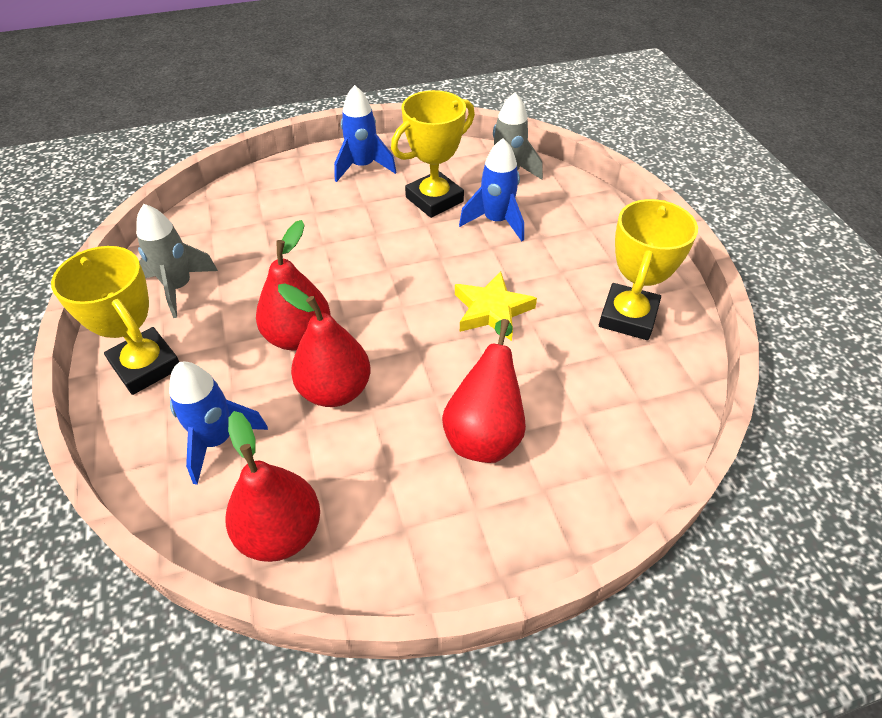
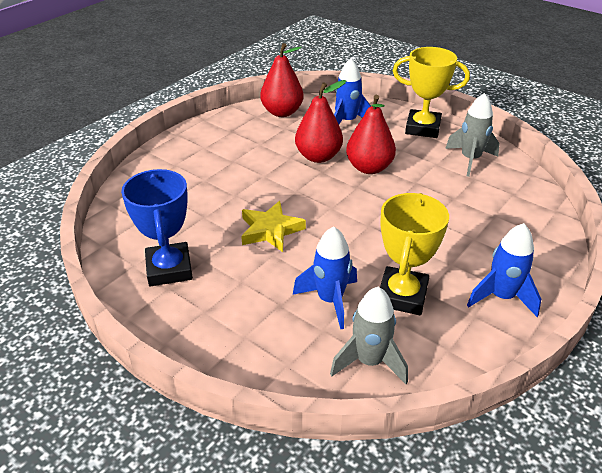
camera: 145 degrees right, 10 degrees down
(485, 431) = (222, 172): red pear -> none
(627, 317) = (169, 269): yellow trophy -> blue trophy

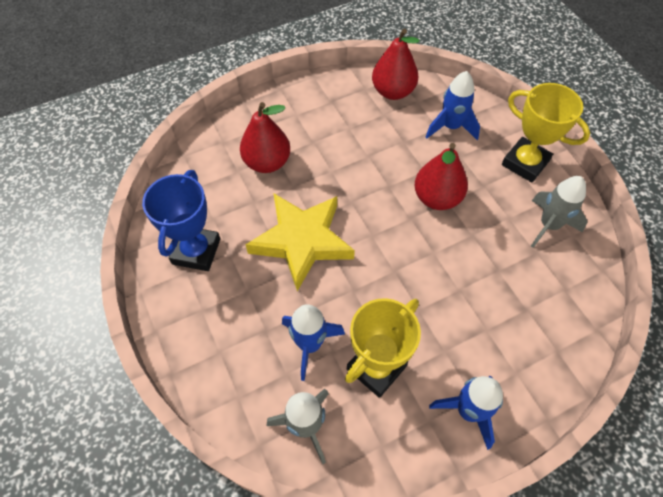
camera: 25 degrees right, 20 degrees up
(270, 230) = (302, 241): yellow star -> yellow star, size x1.62
(318, 156) = (395, 165): red pear -> red pear (267, 162)

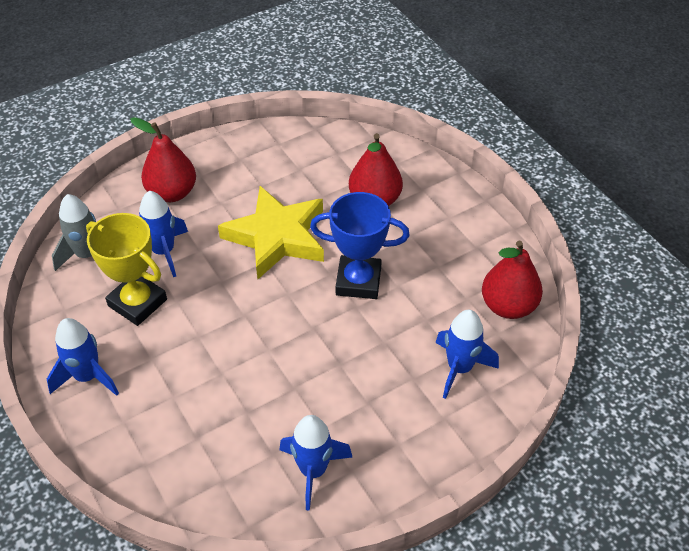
camera: 85 degrees right, 10 degrees down
(196, 251) = (261, 163): blue trophy -> blue trophy (358, 281)
(437, 198) = (343, 352): red pear -> red pear (172, 193)
(525, 163) = (412, 451): yellow trophy -> none
(548, 225) = (313, 471): grey rocket -> blue rocket

